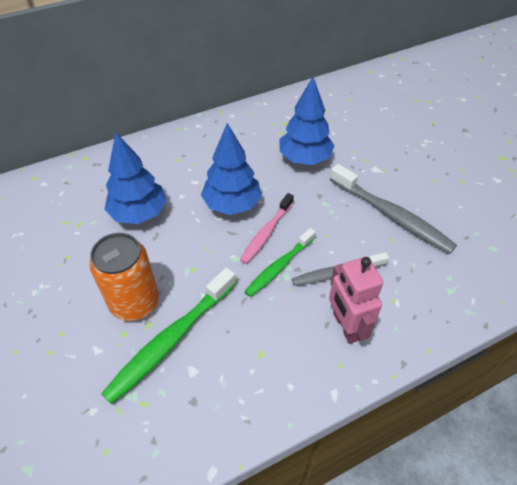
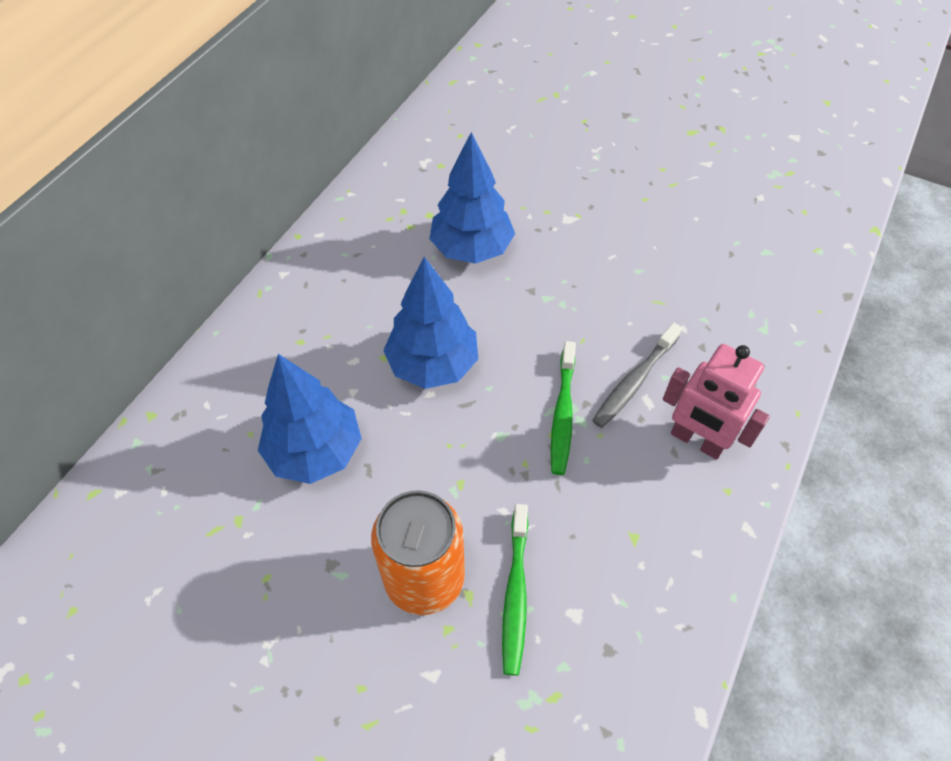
camera: 35 degrees left, 5 degrees up
(172, 339) = (515, 592): green toothbrush -> green toothbrush, size x0.63
(266, 232) = (510, 377): pink toothbrush -> none
(391, 215) = (633, 270): grey toothbrush -> none

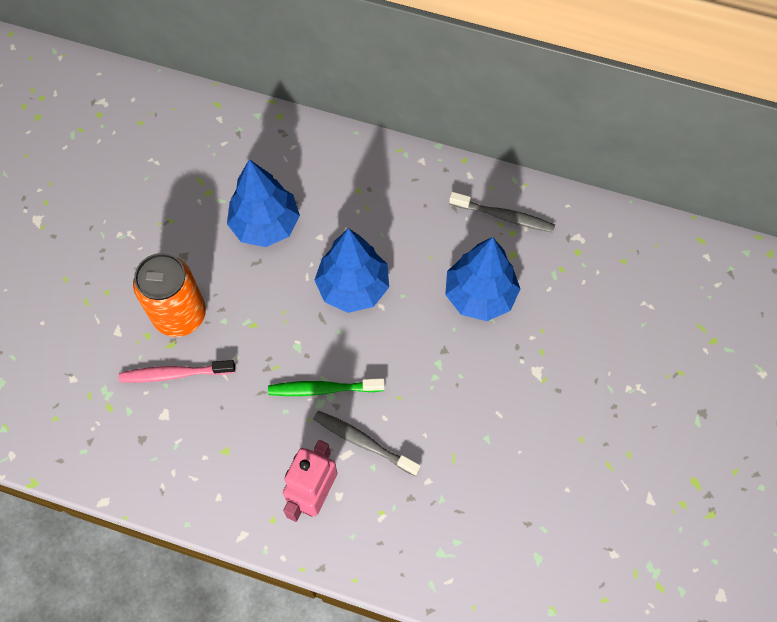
camera: 80 degrees right, 10 degrees up
(381, 214) = (503, 216): none -> grey toothbrush
(515, 592) = (175, 374): green toothbrush -> pink toothbrush

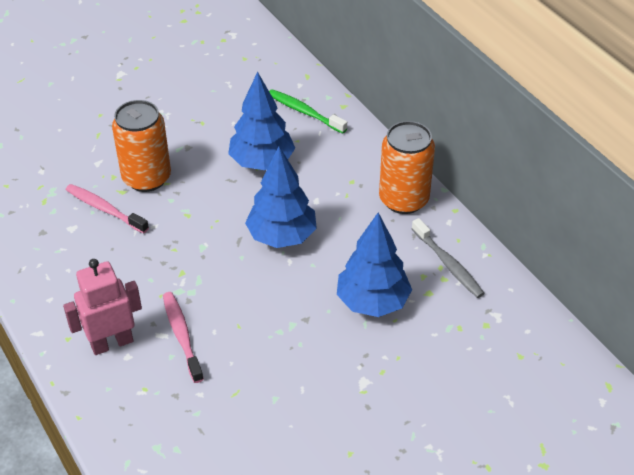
camera: 40 degrees right, 20 degrees down
(324, 389) = (191, 284): green toothbrush -> green toothbrush (305, 112)
(364, 442) = (182, 336): grey toothbrush -> pink toothbrush
(416, 179) = (403, 199): none -> orange can

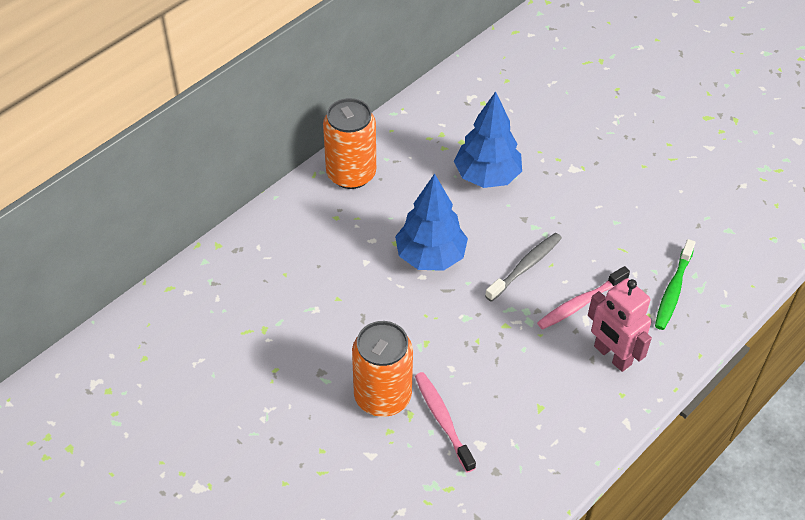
camera: 105 degrees left, 5 degrees up
(105, 209) = (443, 421): pink toothbrush -> pink toothbrush turned 135 degrees clockwise
(262, 162) = (328, 296): blue tree -> none
(305, 112) = (236, 276): green toothbrush -> green toothbrush (673, 290)
(448, 263) = (423, 133): grey toothbrush -> grey toothbrush (525, 267)

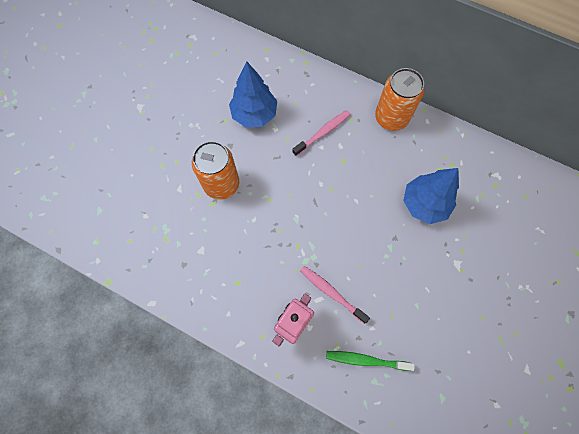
camera: 75 degrees right, 20 degrees up
(430, 256) = (339, 184): blue tree -> blue tree (254, 114)
(443, 421) = (212, 224): pink toothbrush -> pink toothbrush (322, 133)
(525, 267) = (351, 248): grey toothbrush -> none

